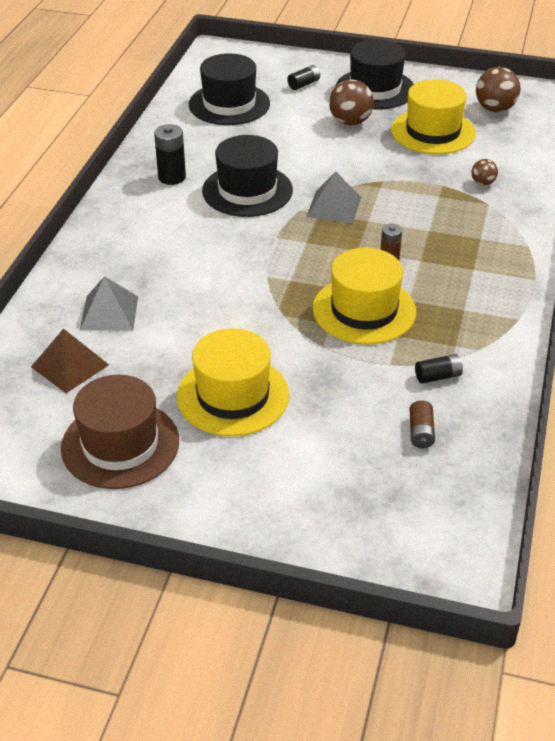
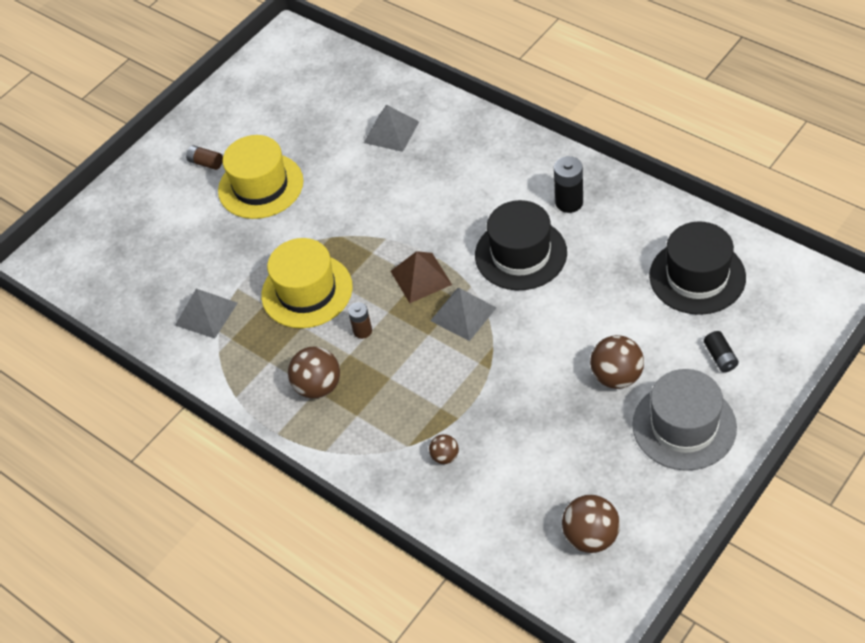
camera: 120 degrees right, 10 degrees up
(70, 365) = (344, 103): brown pyramid -> brown pyramid (421, 278)
(120, 444) = (251, 119): brown hat -> none
(375, 89) = (684, 426): black hat -> grey hat
(421, 432) = (160, 283): brown battery -> brown battery (206, 163)
(433, 132) = (565, 449): yellow hat -> none
(438, 376) = (206, 314): black battery -> grey pyramid
(468, 269) = (318, 386): none -> brown ball

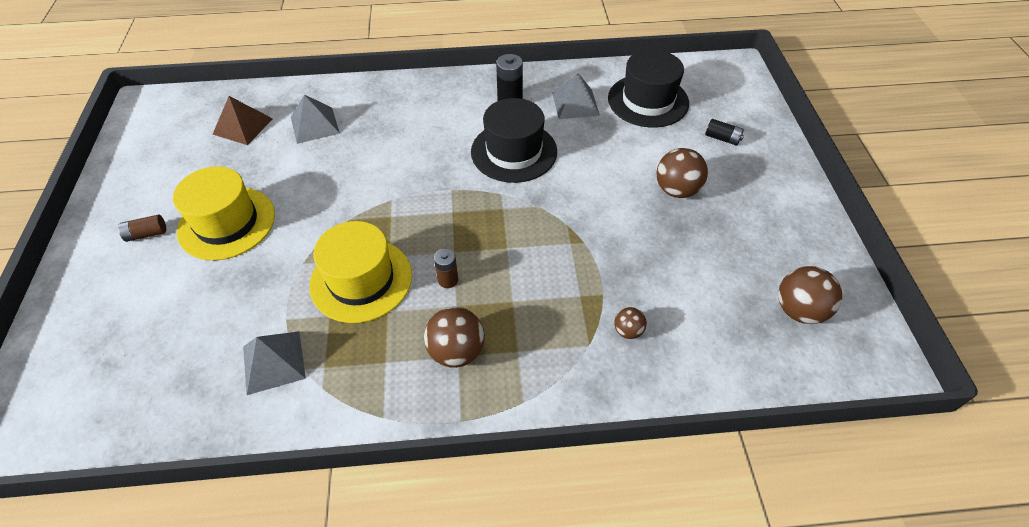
camera: 50 degrees left, 0 degrees up
(421, 278) = (454, 211): brown pyramid -> brown pyramid (243, 126)
(463, 314) = (518, 216): grey pyramid -> grey pyramid (575, 104)
(684, 426) = (756, 193): grey hat -> none

